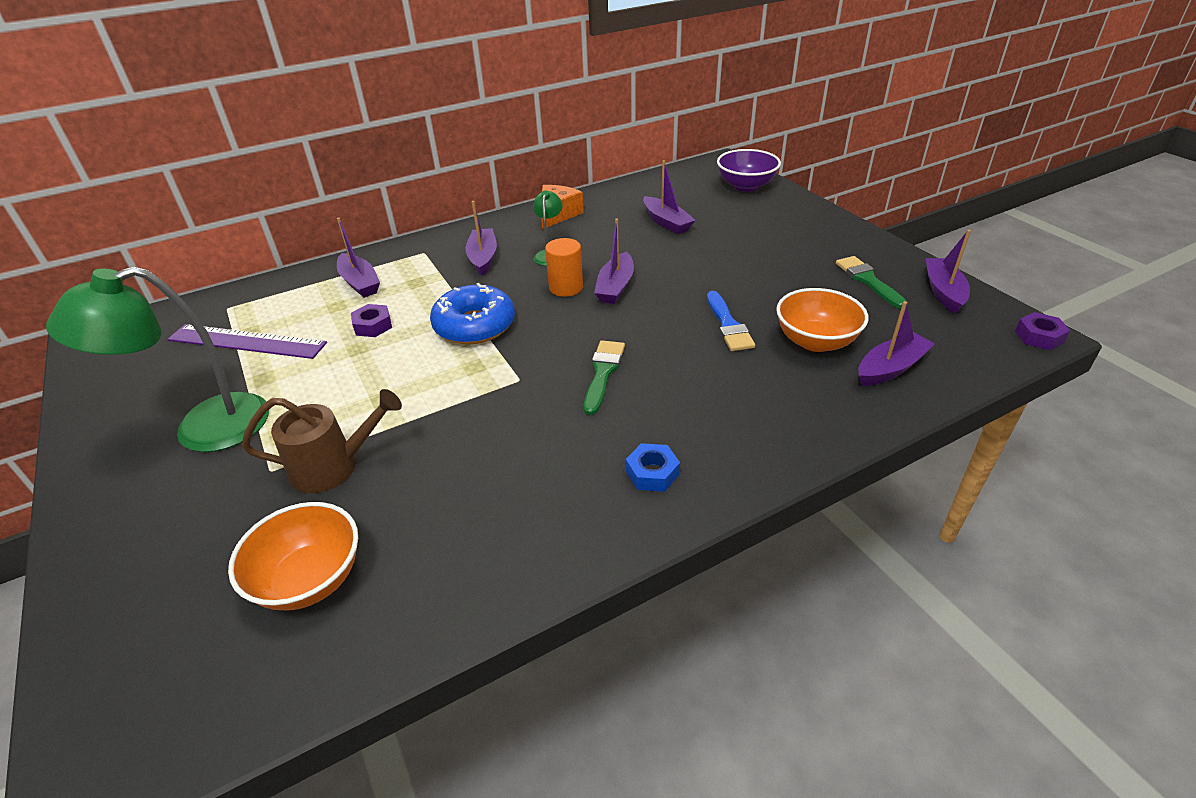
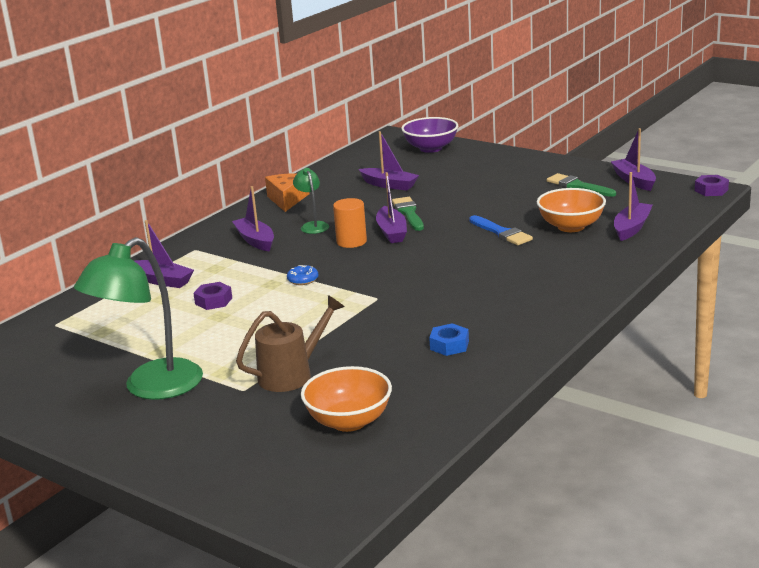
camera: 25 degrees left, 15 degrees down
(247, 341) = (109, 337): purple ruler -> none
(475, 325) = (303, 280): blue donut -> blue donut, size x0.43
(603, 373) = (437, 279): green brush -> green brush (408, 213)
(652, 473) = (525, 315): blue nut -> blue nut (449, 345)

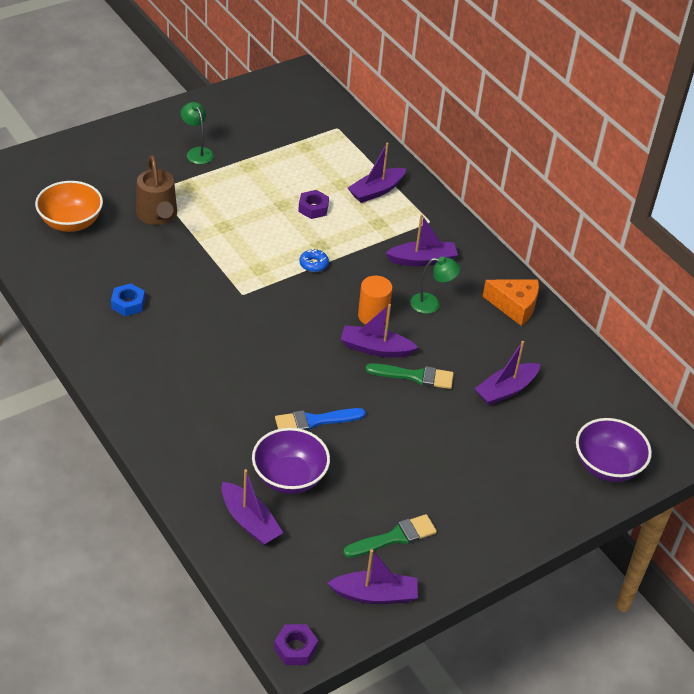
camera: 105 degrees right, 20 degrees up
(151, 388) = (197, 152): green lamp -> green lamp, size x0.48
(571, 226) = (289, 477): orange bowl -> purple bowl

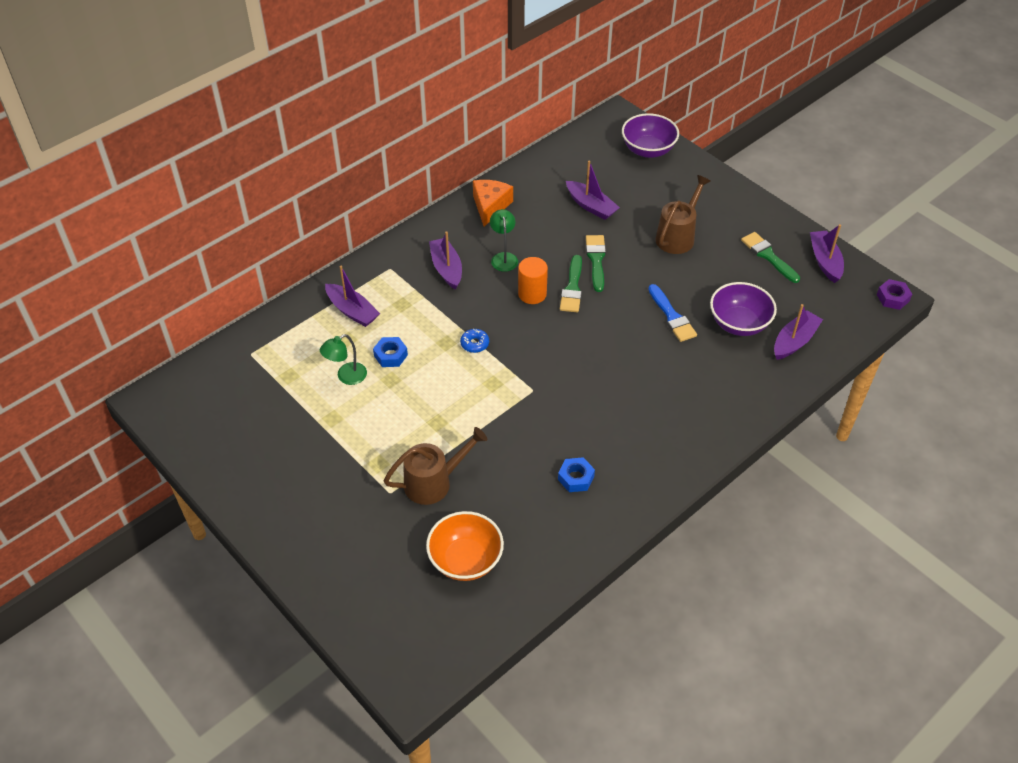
camera: 95 degrees left, 5 degrees up
(197, 152) = (316, 469): green lamp -> green lamp (346, 377)
(313, 208) = (390, 355): purple nut -> blue nut
(375, 348) = (572, 288): purple boat -> green brush
(444, 458) = (678, 236): none -> brown watering can

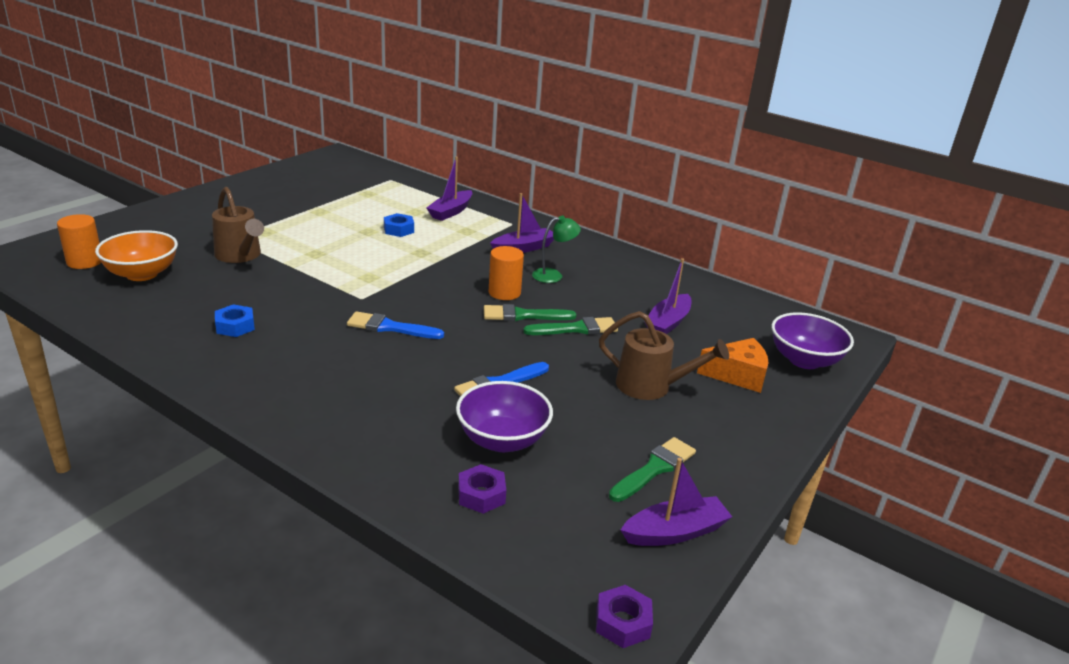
camera: 75 degrees right, 20 degrees down
(346, 377) = (369, 214): green lamp -> none
(431, 614) = (84, 262): none -> orange cylinder
(474, 344) = (422, 266): blue donut -> none
(490, 206) = (628, 265): orange cheese -> orange cheese (737, 375)
(585, 373) = (390, 327): none -> blue brush
(794, 341) = (481, 495): purple boat -> purple nut

